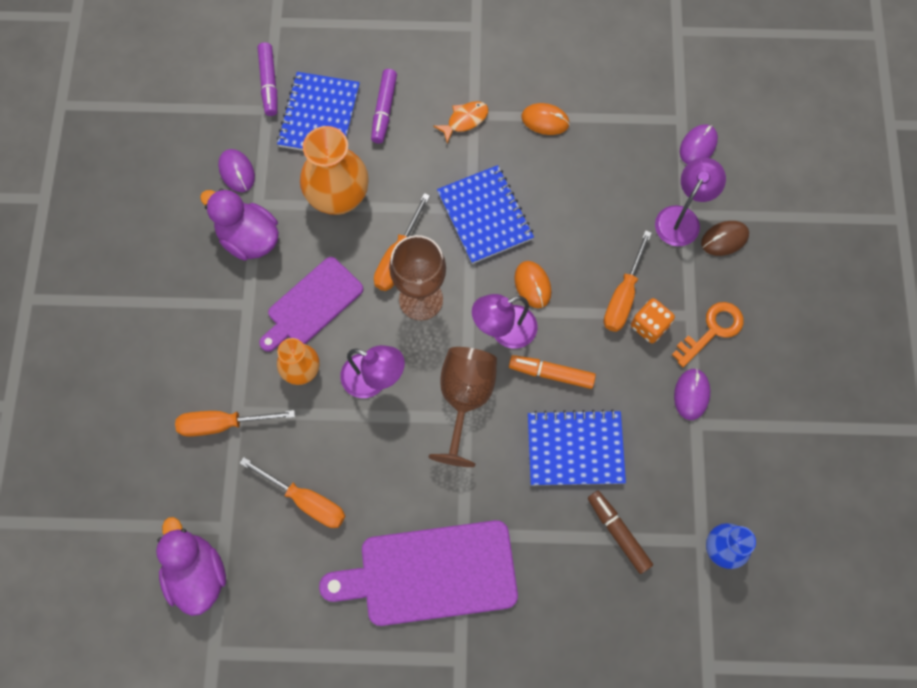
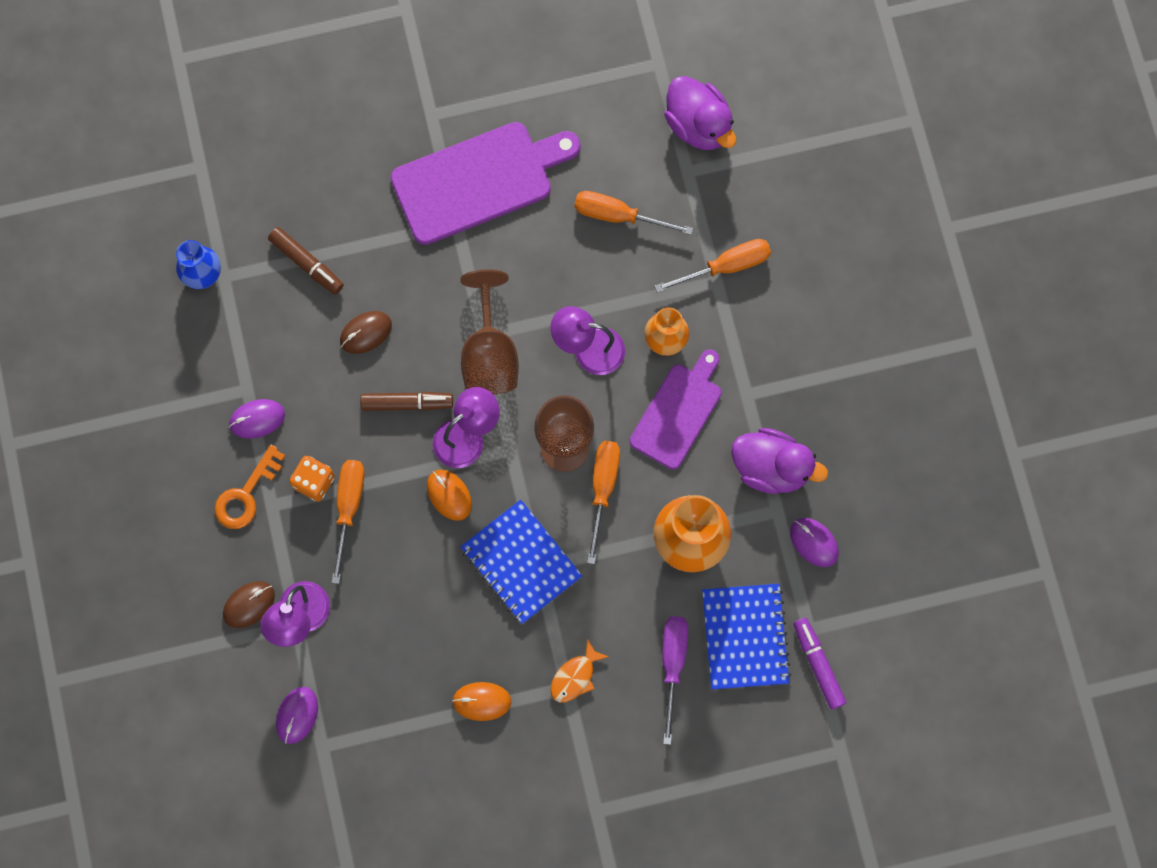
camera: 165 degrees right, 5 degrees up
(384, 110) = (672, 665): purple marker -> purple screwdriver
(551, 373) = (407, 403): orange marker -> brown marker
(575, 449) = (365, 333): blue notebook -> brown mouse
(691, 394) = (257, 419): purple mouse -> purple mouse turned 75 degrees clockwise

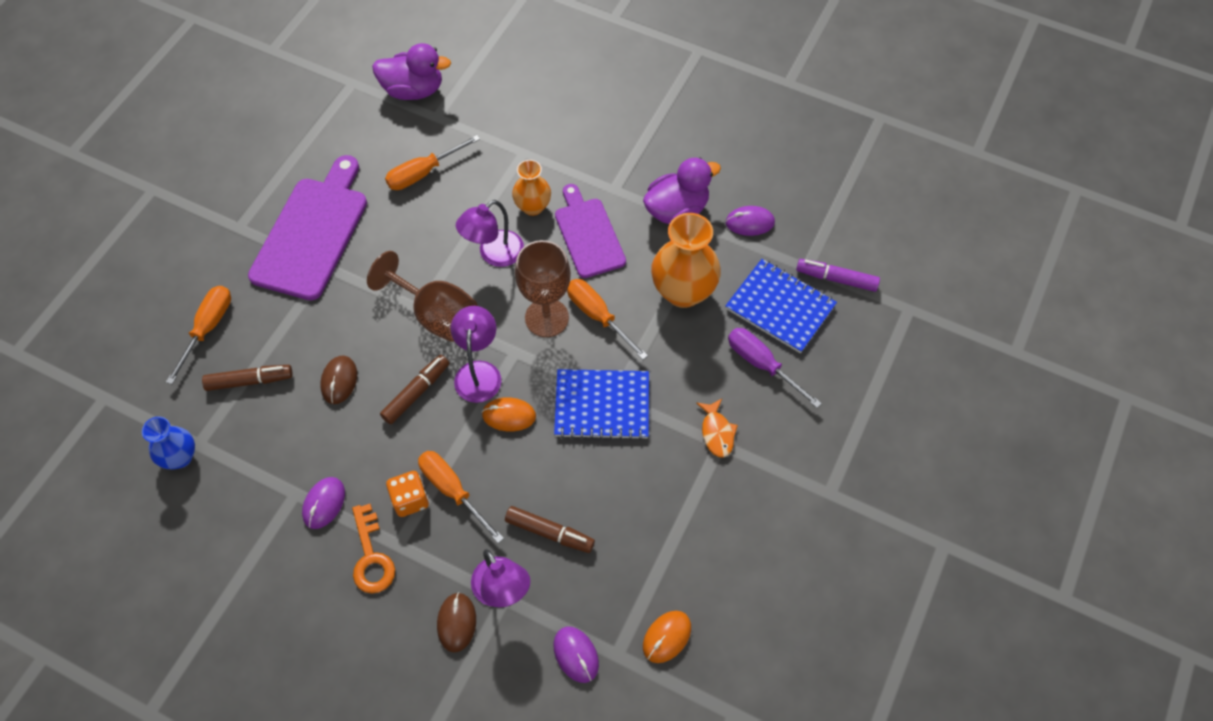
camera: 50 degrees left, 15 degrees down
(377, 613) = (550, 532): none -> brown marker
(481, 701) = (681, 509): orange mouse -> orange mouse (666, 637)
(725, 266) = (519, 140): orange screwdriver -> orange screwdriver (208, 328)

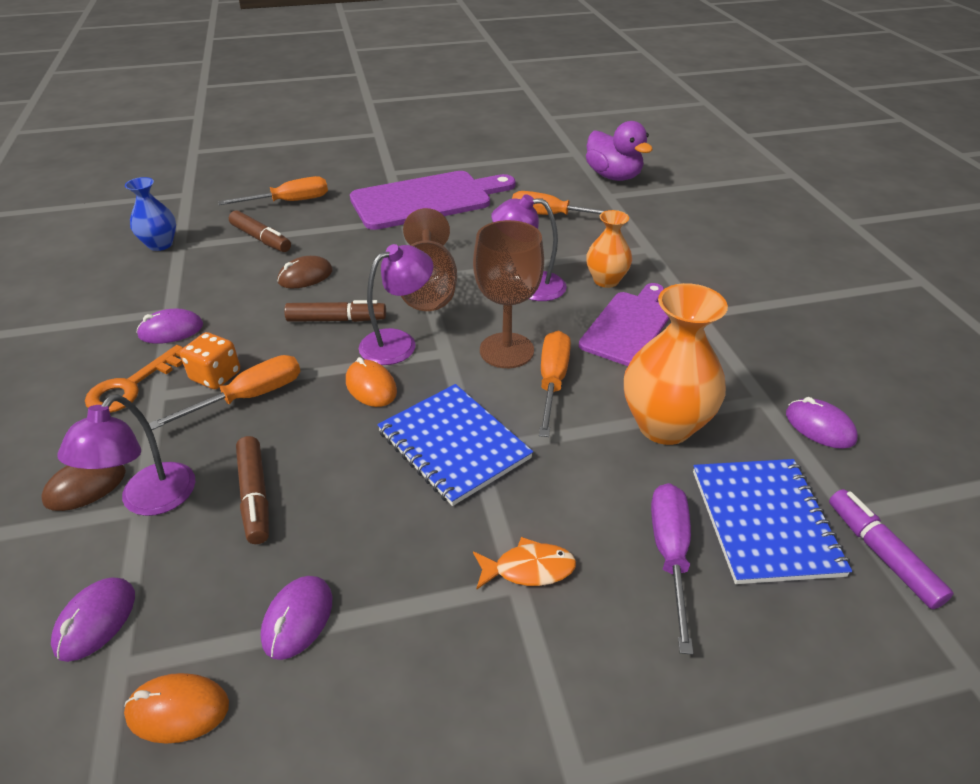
camera: 50 degrees right, 20 degrees down
(453, 491) = (249, 397): orange screwdriver -> orange screwdriver turned 45 degrees clockwise
(657, 556) = (297, 619): none -> purple mouse
(677, 210) = (744, 365): purple duck -> none
(717, 432) = (528, 569): orange fish -> orange fish turned 135 degrees counterclockwise

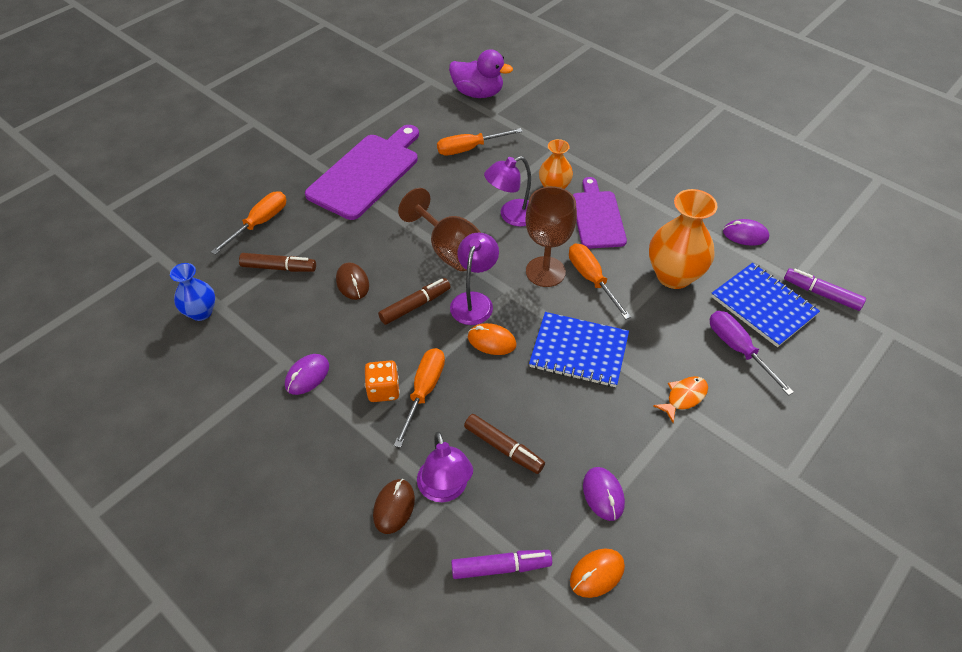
camera: 35 degrees left, 10 degrees up
(95, 620) = (501, 567): purple mouse -> purple marker
(131, 386) = (334, 429): orange key -> none
(305, 276) = (352, 283): brown mouse -> brown mouse turned 45 degrees counterclockwise

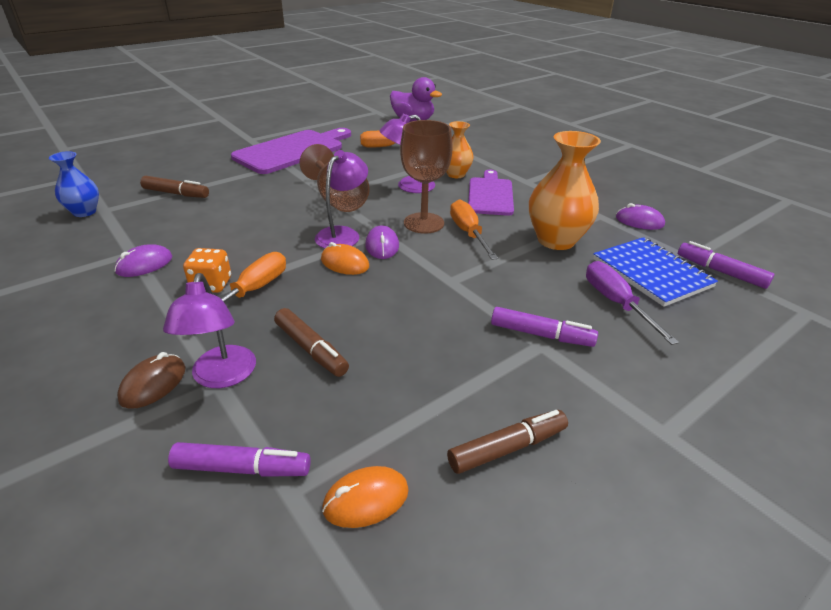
camera: 10 degrees right, 15 degrees down
(259, 223) = (181, 168): orange screwdriver -> none
(352, 283) = (235, 210): brown mouse -> none
(415, 305) = (283, 230): brown marker -> brown marker (507, 448)
(579, 351) = (433, 282): blue notebook -> none
(603, 494) = (410, 412): purple mouse -> purple mouse (382, 246)
(684, 397) = (541, 335): orange fish -> purple marker

